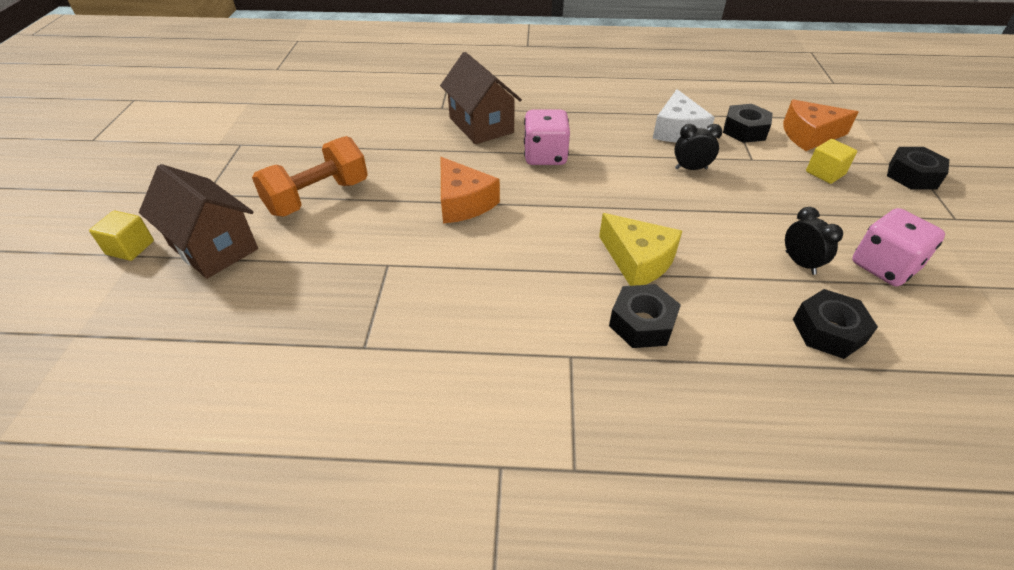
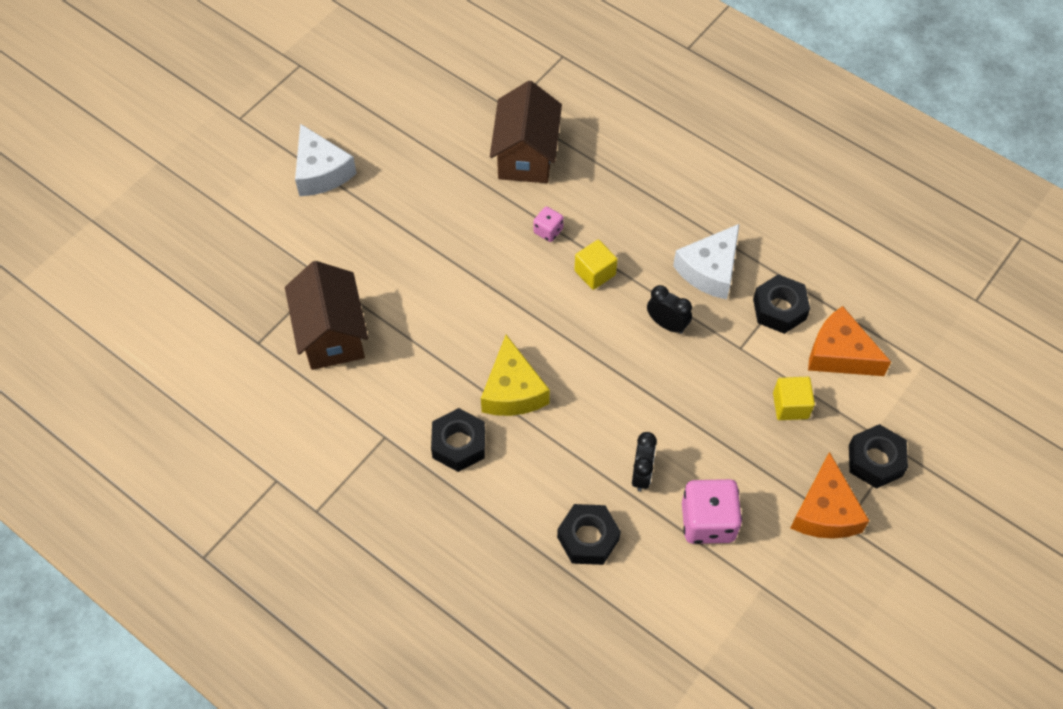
camera: 35 degrees right, 15 degrees up
(130, 248) = (159, 151): yellow cube -> yellow cube (595, 273)
(213, 247) = (214, 185): brown house -> brown house (331, 334)
(318, 197) = (321, 172): orange dumbbell -> white cheese
(463, 203) = (429, 246): orange cheese -> orange cheese (825, 511)
(545, 156) = (548, 231): pink dice -> pink dice, size x0.52

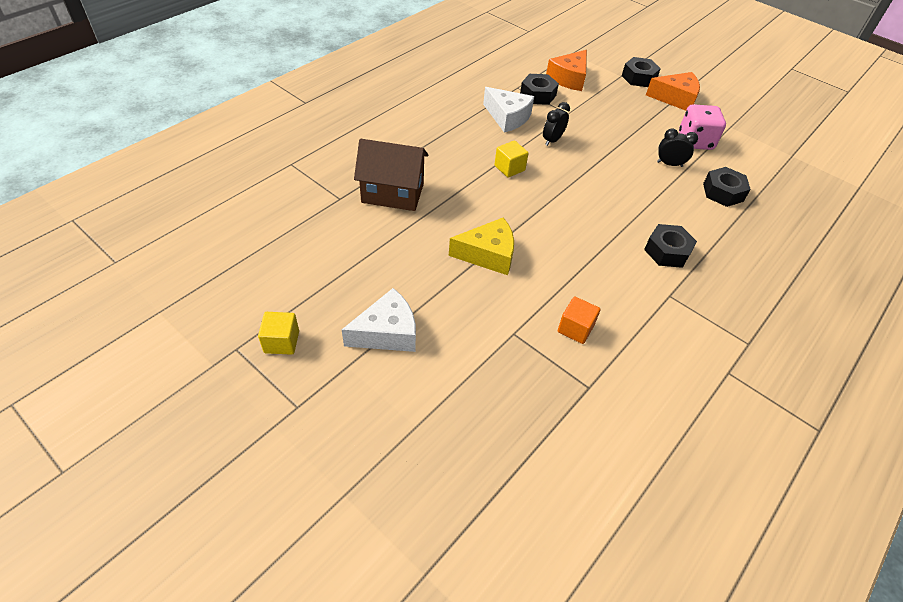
camera: 90 degrees left, 10 degrees down
(331, 334) = (575, 329): brown house -> orange cube
(512, 390) = (615, 219): yellow cheese -> yellow cheese (488, 255)
(548, 231) = (470, 188): pink dice -> none
(790, 406) = (607, 100): yellow cube -> yellow cube (281, 342)

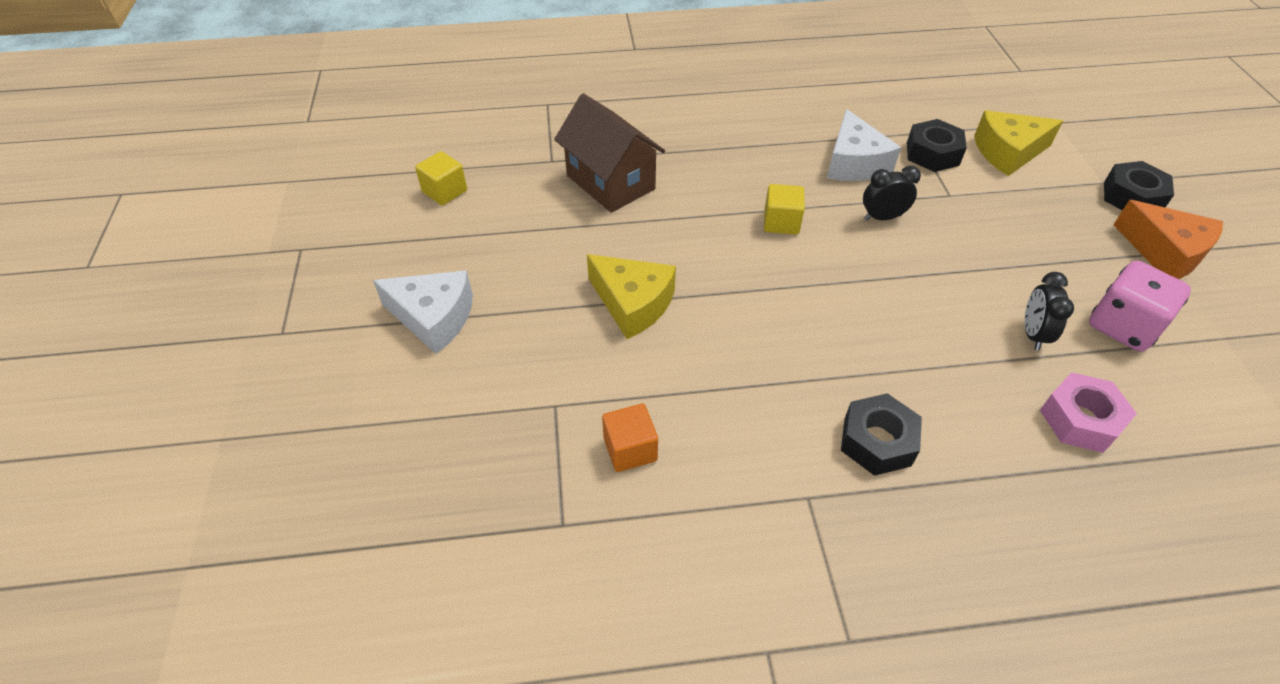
camera: 45 degrees right, 0 degrees up
(281, 342) = (339, 266): yellow cube -> yellow cube (445, 191)
(569, 78) = (1007, 152): orange cheese -> yellow cheese
(669, 164) = (1033, 334): black clock -> black clock turned 135 degrees counterclockwise
(723, 192) = (1080, 420): black nut -> pink nut

